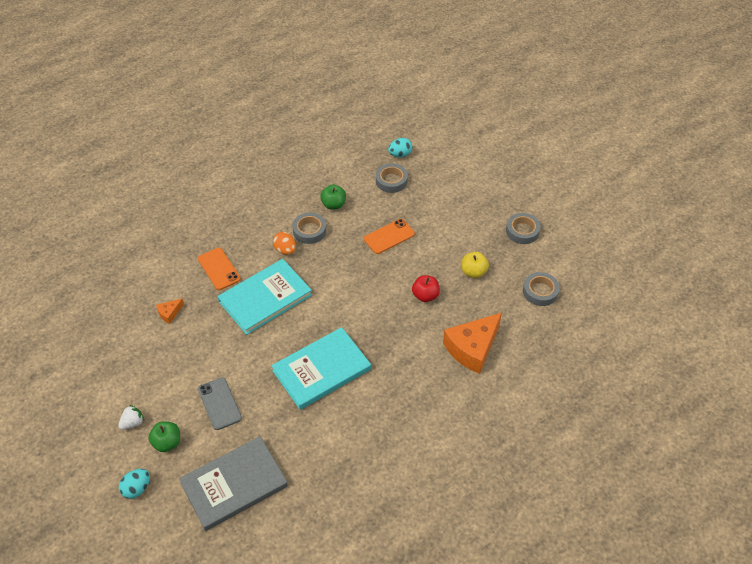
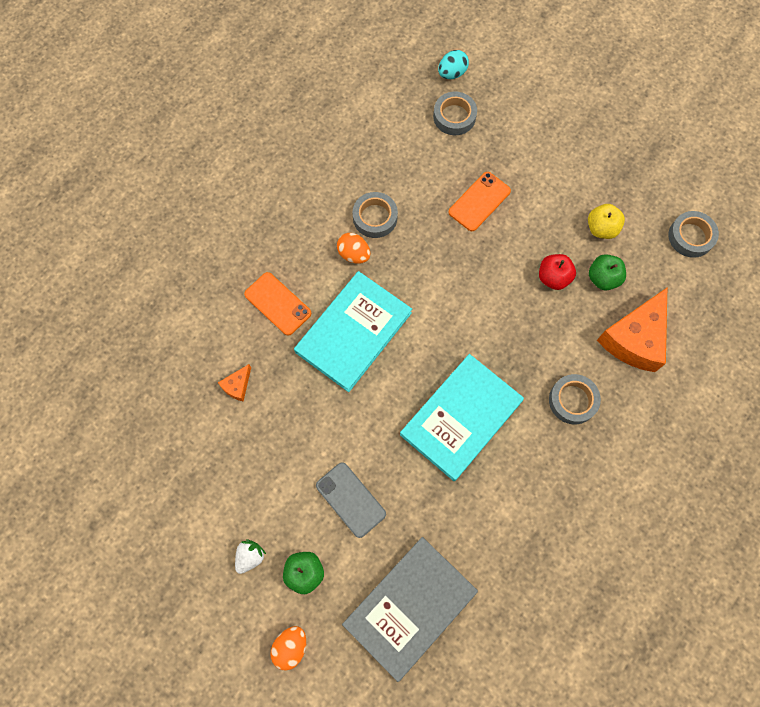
camera: 15 degrees left, 20 degrees up
(137, 488) = (290, 647): turquoise egg -> orange egg
(333, 204) = (392, 170): green apple -> green apple (603, 278)
(522, 231) = (642, 153): grey tape -> grey tape (572, 400)

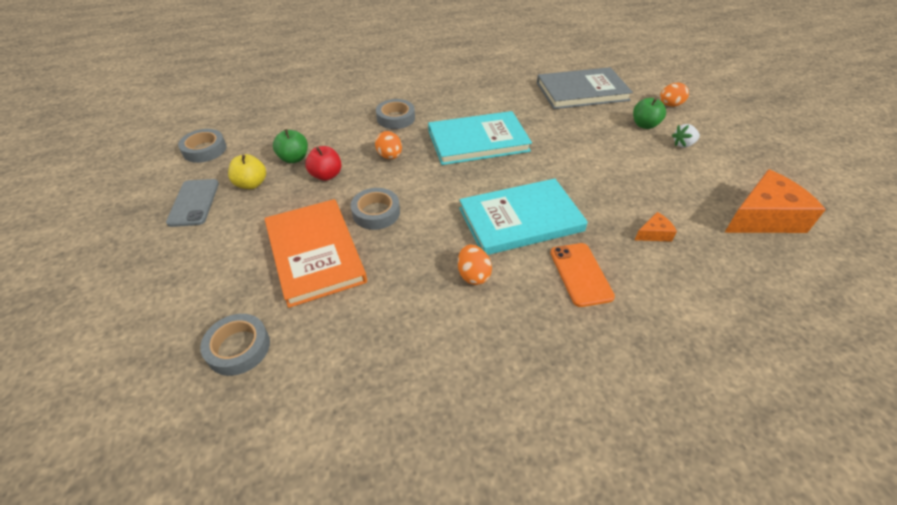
camera: 145 degrees left, 25 degrees down
(350, 499) = (591, 139): grey phone -> grey phone (194, 203)
(375, 217) = (424, 295): grey tape -> grey tape (376, 213)
(452, 73) = (174, 406): turquoise egg -> none
(479, 201) = (315, 253): orange phone -> orange book
(524, 338) = (390, 156): none -> orange egg
(635, 338) = (319, 124): orange cheese -> orange cheese (763, 217)

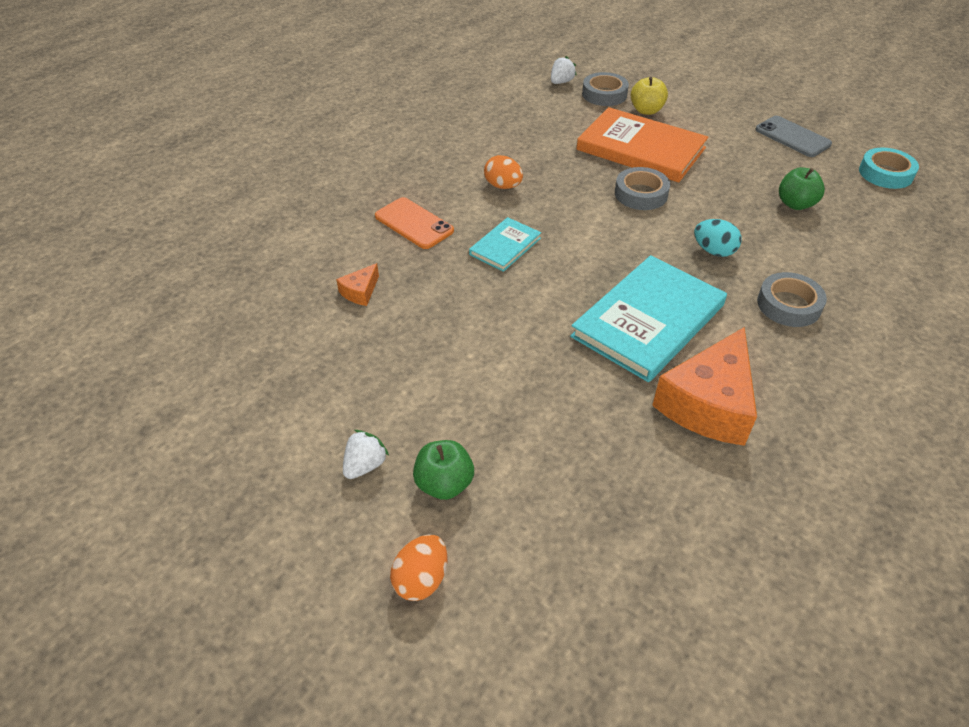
camera: 145 degrees right, 0 degrees up
(204, 150) = (885, 173): grey tape -> turquoise tape
(248, 405) = (561, 82): none -> white strawberry
(251, 184) = (782, 168): yellow apple -> yellow apple (646, 110)
(326, 175) = (737, 203): red apple -> none
(390, 156) = (713, 251): orange egg -> turquoise egg
(520, 220) = (505, 246): turquoise book -> turquoise book, size x0.51
(582, 91) = (604, 527): grey book -> none
(763, 217) = (232, 372): orange cheese -> orange cheese (708, 403)

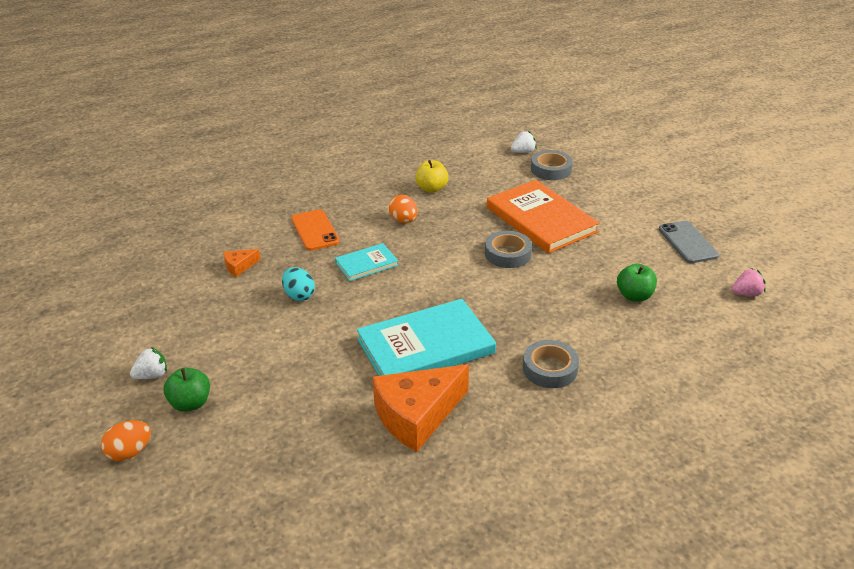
camera: 25 degrees right, 10 degrees down
(646, 110) = (575, 190): yellow apple -> yellow apple (431, 188)
(713, 251) = (526, 312): turquoise egg -> turquoise egg (299, 295)
(885, 173) = (746, 293): turquoise tape -> pink strawberry

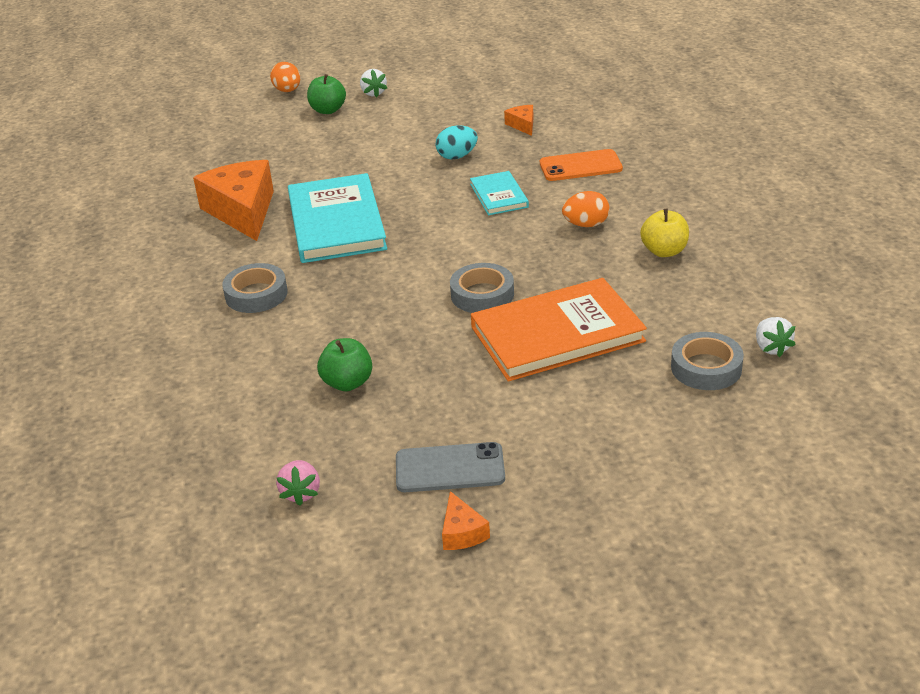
camera: 105 degrees right, 0 degrees up
(733, 231) = (462, 532): none -> orange cheese

